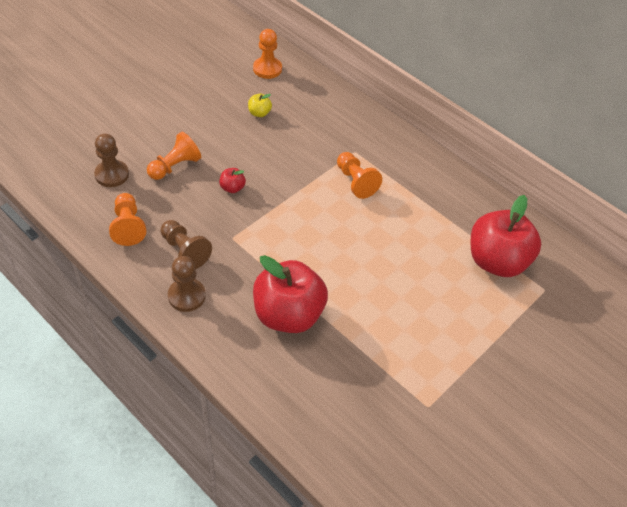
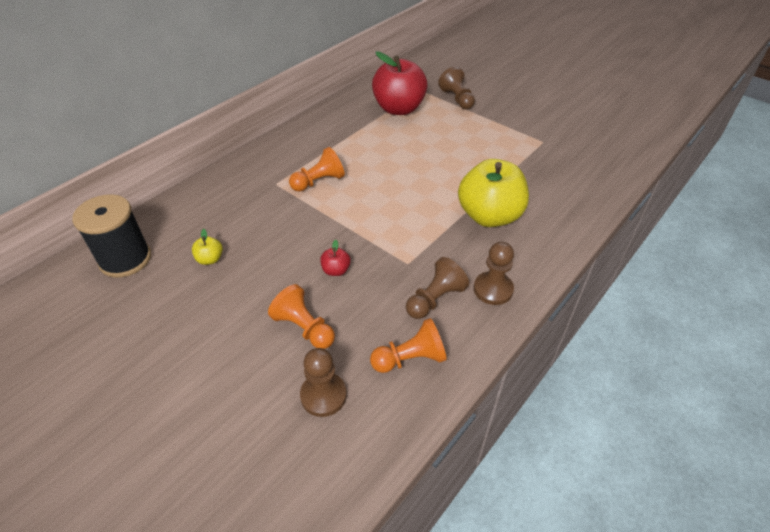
camera: 90 degrees left, 5 degrees down
(267, 69) = (125, 259): orange pawn -> black spool
(288, 314) = (489, 216): red apple -> yellow apple
(526, 327) = (457, 99): none -> brown pawn

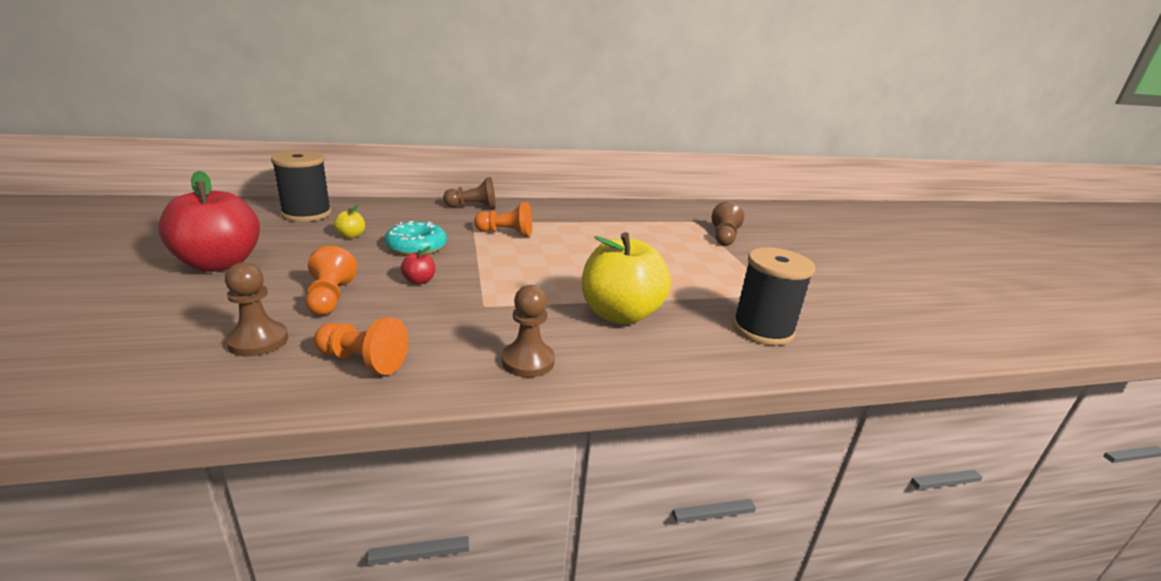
camera: 35 degrees right, 20 degrees down
(279, 238) = (416, 246): none -> turquoise donut
(399, 109) = (654, 223): red apple -> red apple (219, 264)
(435, 299) = (461, 338): brown pawn -> brown pawn (473, 207)
(568, 178) = (762, 329): none -> black spool

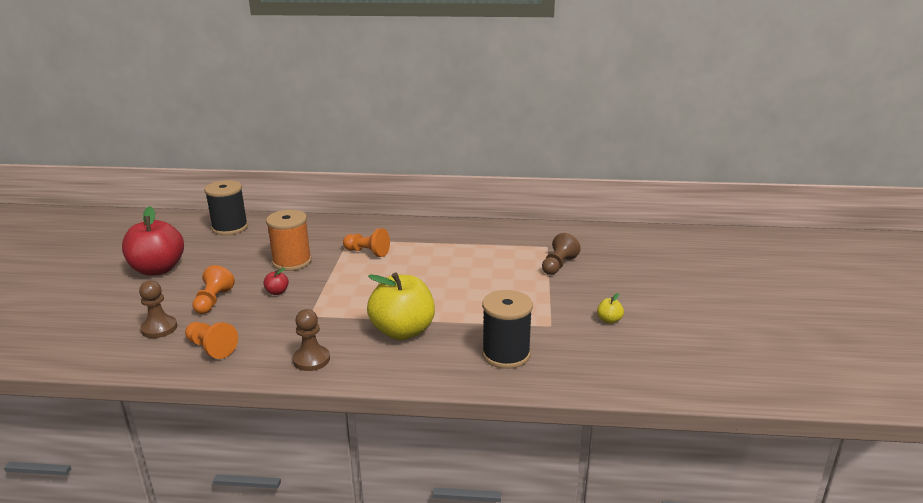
camera: 20 degrees right, 0 degrees up
(351, 236) = (251, 250): yellow apple -> yellow apple (609, 320)
(416, 246) = (292, 262): turquoise donut -> orange spool
(473, 207) = (358, 224): brown pawn -> none

